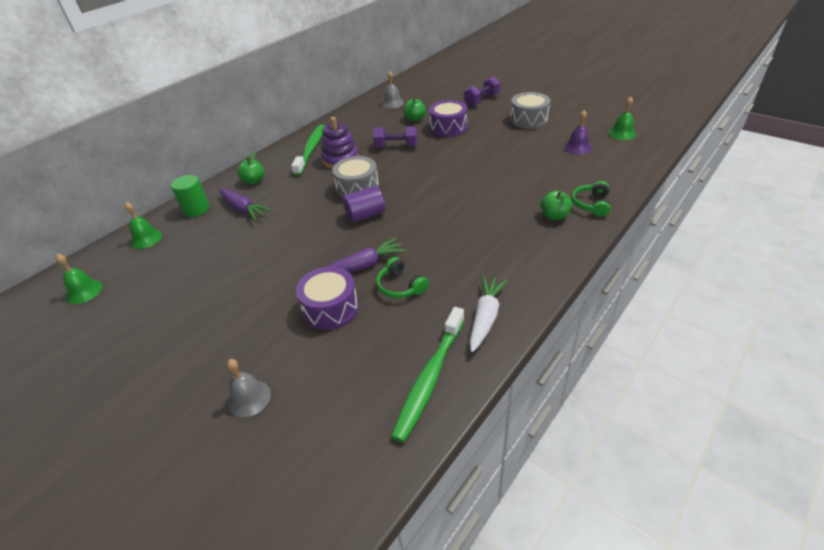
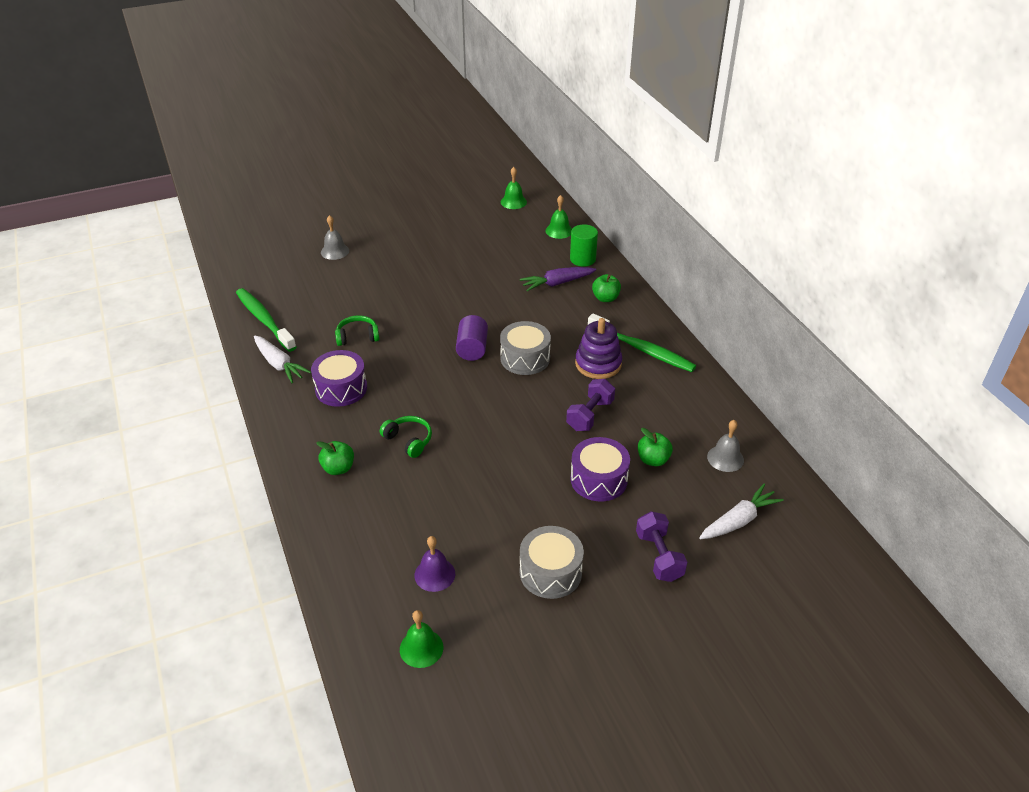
camera: 115 degrees right, 0 degrees up
(330, 308) = (373, 298): purple drum -> purple drum (341, 388)
(364, 265) = (402, 327): purple carrot -> none
(435, 90) = (739, 521): none -> white carrot
(591, 204) = (324, 507): green headphones -> green headphones (408, 440)

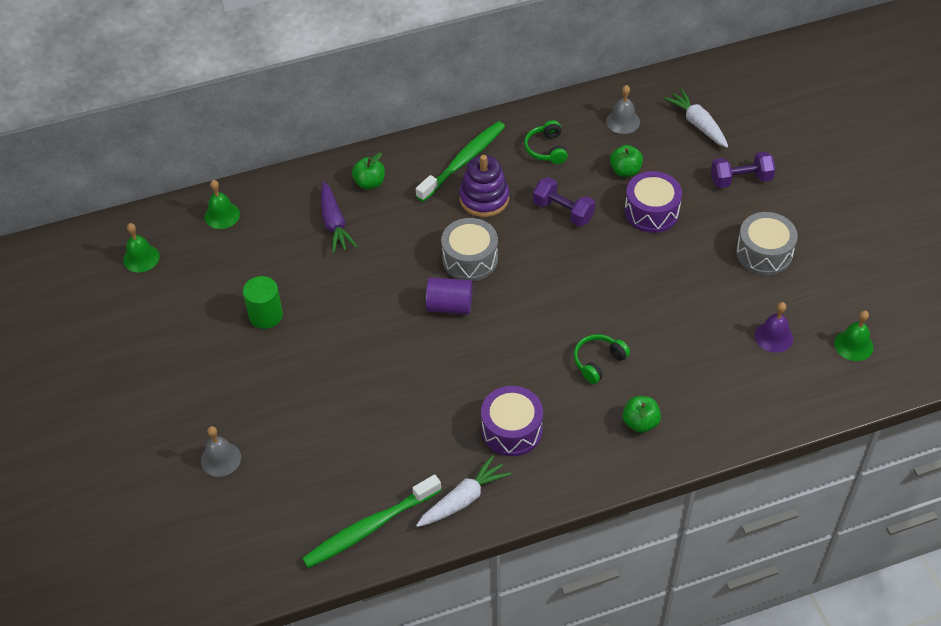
camera: 85 degrees left, 10 degrees up
(357, 337) = (416, 419): green headphones -> green headphones (546, 149)
(582, 259) = (288, 197): green cylinder -> green cylinder (266, 315)

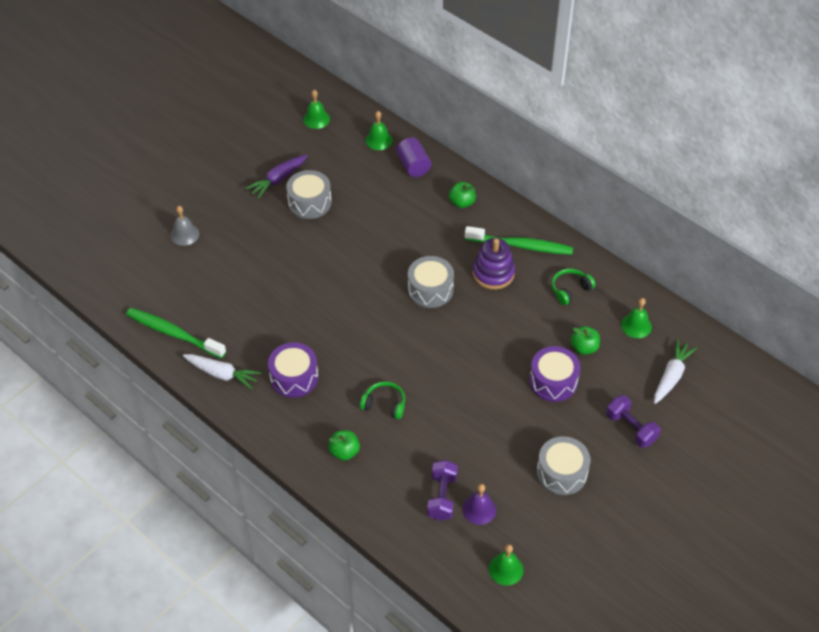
camera: 60 degrees right, 0 degrees up
(266, 315) = (309, 202): green cylinder -> grey drum
(334, 224) = (411, 201): purple carrot -> purple carrot (278, 179)
(449, 306) = (380, 296): purple cylinder -> purple cylinder (413, 166)
(563, 211) = (514, 325): purple dumbbell -> purple dumbbell (442, 497)
(623, 121) = (636, 326): grey bell -> green bell

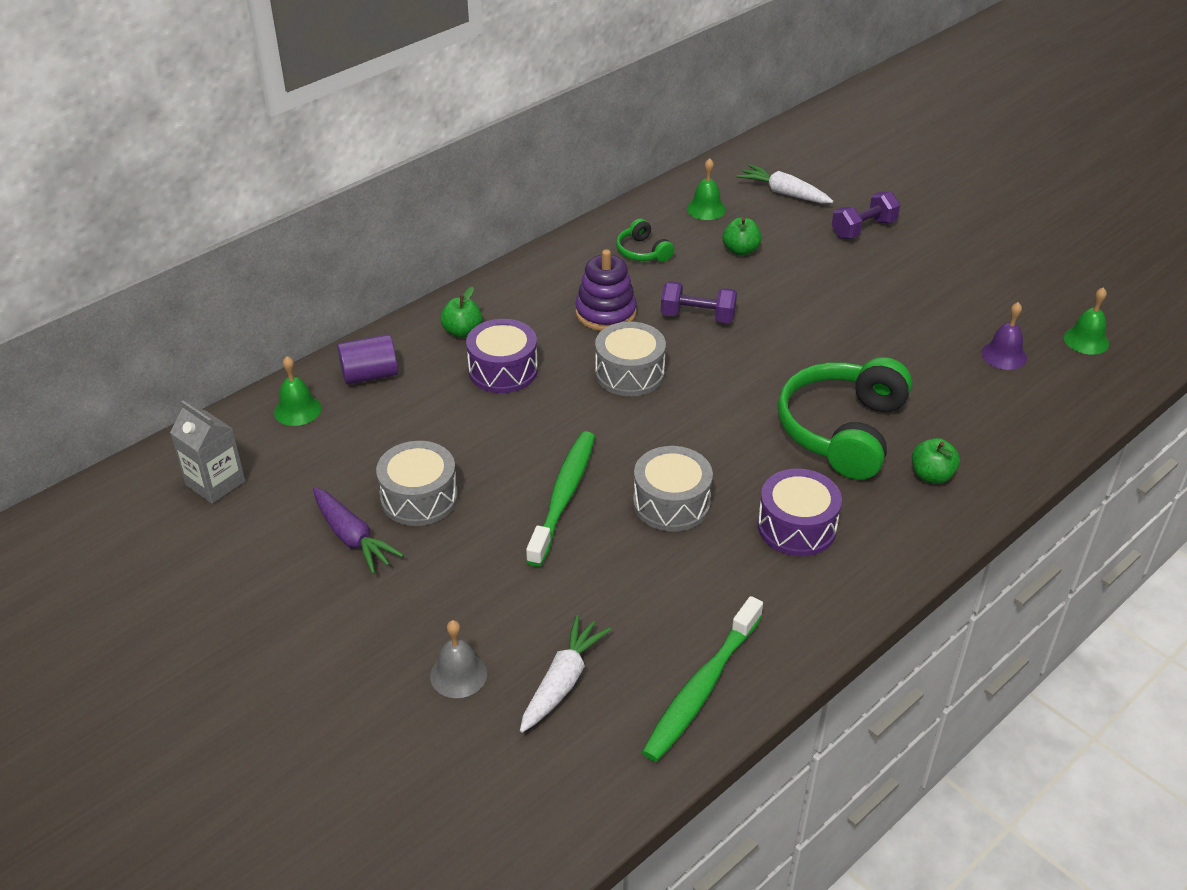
camera: 85 degrees left, 10 degrees down
(222, 374) = (793, 618): white carrot -> white carrot (562, 682)
(316, 119) = (215, 483): green bell -> grey carton
(384, 404) = (843, 431): green headphones -> green headphones, size x2.14
(442, 497) = (991, 386): purple dumbbell -> purple dumbbell (697, 316)
(521, 245) = (558, 285): green toothbrush -> green toothbrush (563, 496)
(553, 381) = (795, 279): purple drum -> purple drum (503, 370)
(562, 473) = (936, 285): grey drum -> grey drum (671, 503)

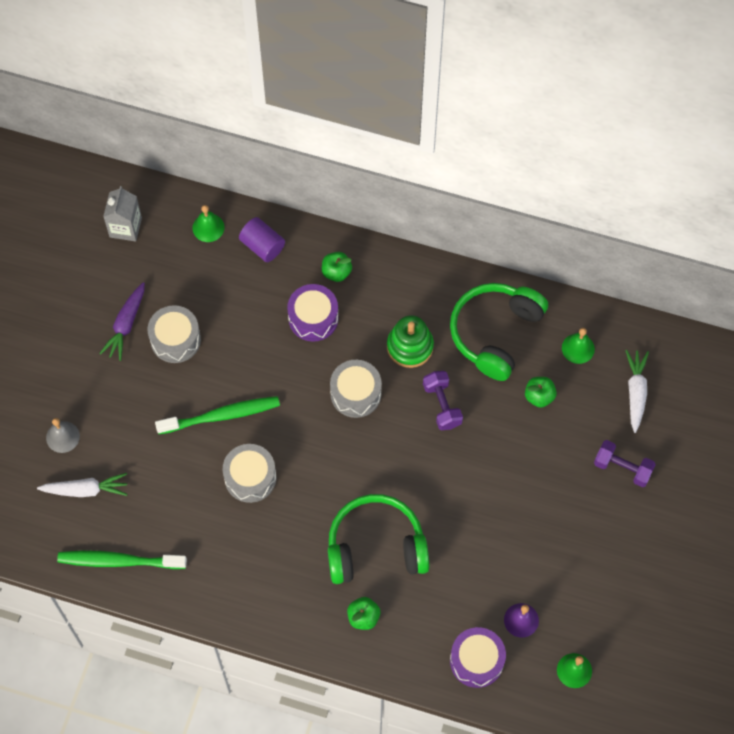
camera: 60 degrees right, 25 degrees up
(605, 313) = (410, 346): purple stacking toy -> green stacking toy
(642, 252) = (495, 333): green headphones -> green headphones, size x2.14
(796, 527) = (270, 557): purple drum -> purple drum (476, 661)

